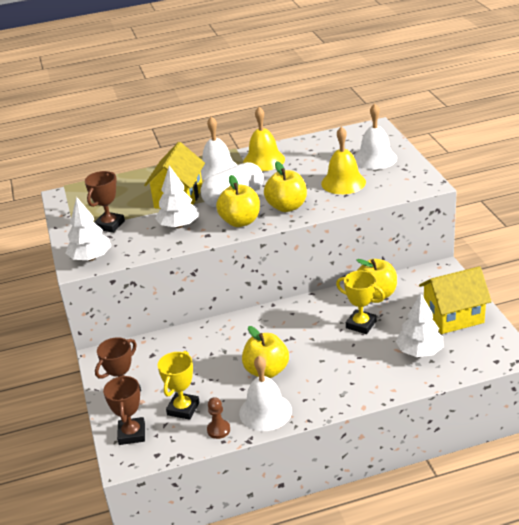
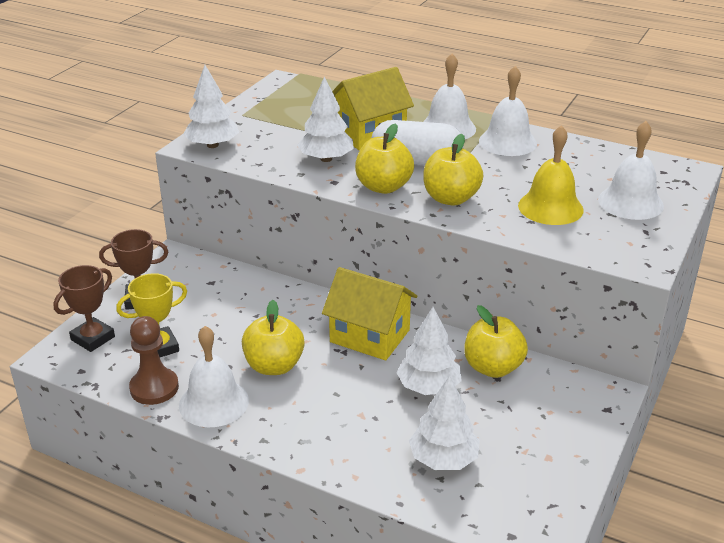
camera: 40 degrees right, 0 degrees up
(110, 225) = (274, 126): brown trophy -> none
(218, 430) = (154, 388): brown pawn -> brown pawn, size x1.62
(264, 160) = (507, 142): yellow bell -> white bell
(361, 324) = (428, 387): yellow trophy -> white tree
(453, 316) = (540, 450): yellow house -> yellow house (369, 336)

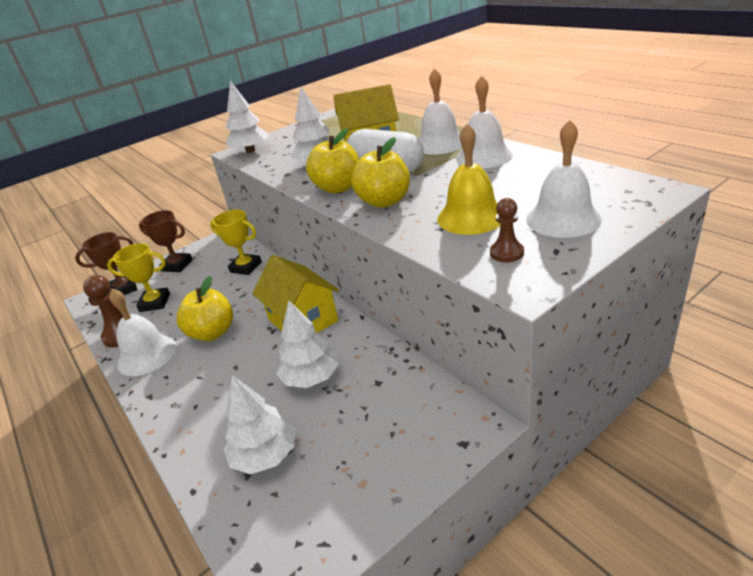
camera: 30 degrees right, 0 degrees up
(242, 289) = (246, 267): none -> yellow trophy
(493, 367) = (381, 371): yellow apple -> none
(608, 238) = (506, 253): none -> brown pawn

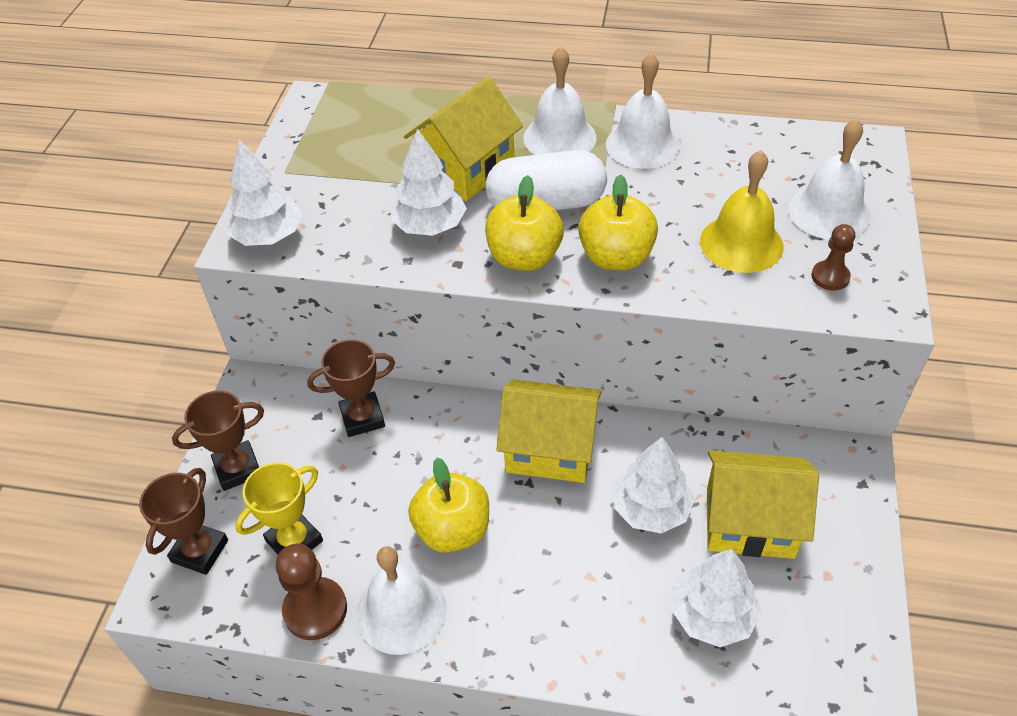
camera: 45 degrees left, 15 degrees up
(246, 267) = (362, 418): yellow trophy -> brown trophy
(356, 419) = (749, 522): none -> yellow house

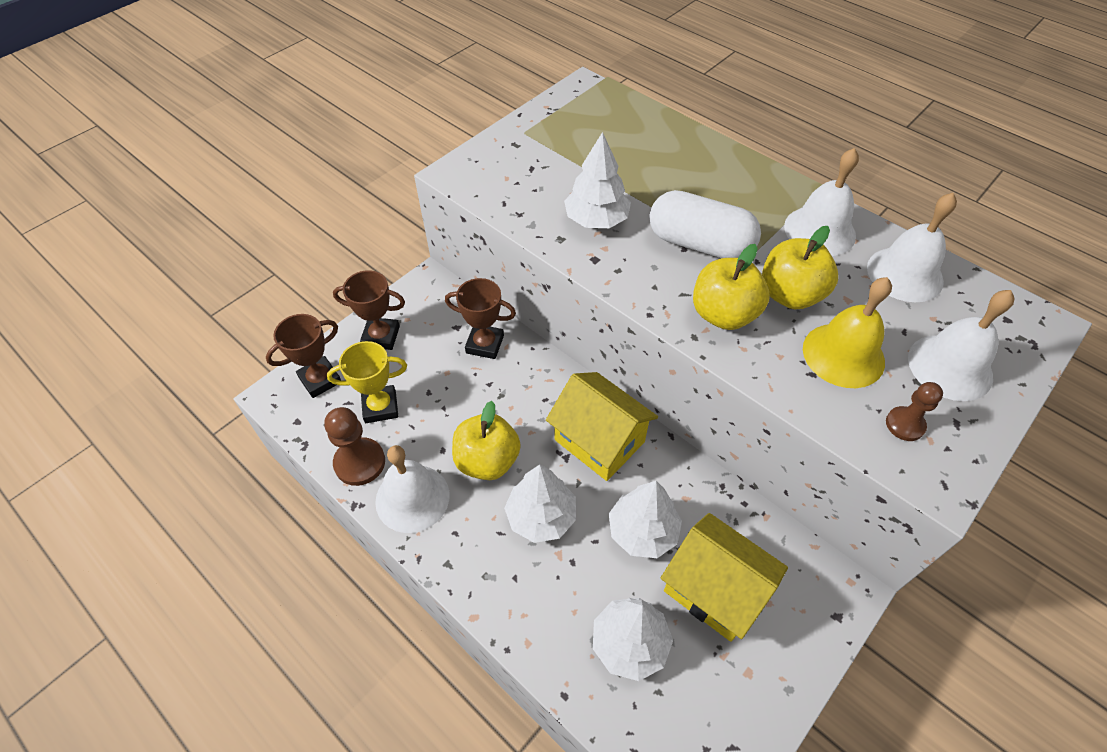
camera: 30 degrees right, 5 degrees up
(268, 236) = (477, 175): white tree -> white tree (541, 516)
(466, 169) = (658, 188): yellow house -> none
(524, 258) = (649, 279): yellow apple -> yellow apple (790, 295)
(560, 137) = (752, 194): white bell -> white bell (905, 274)

